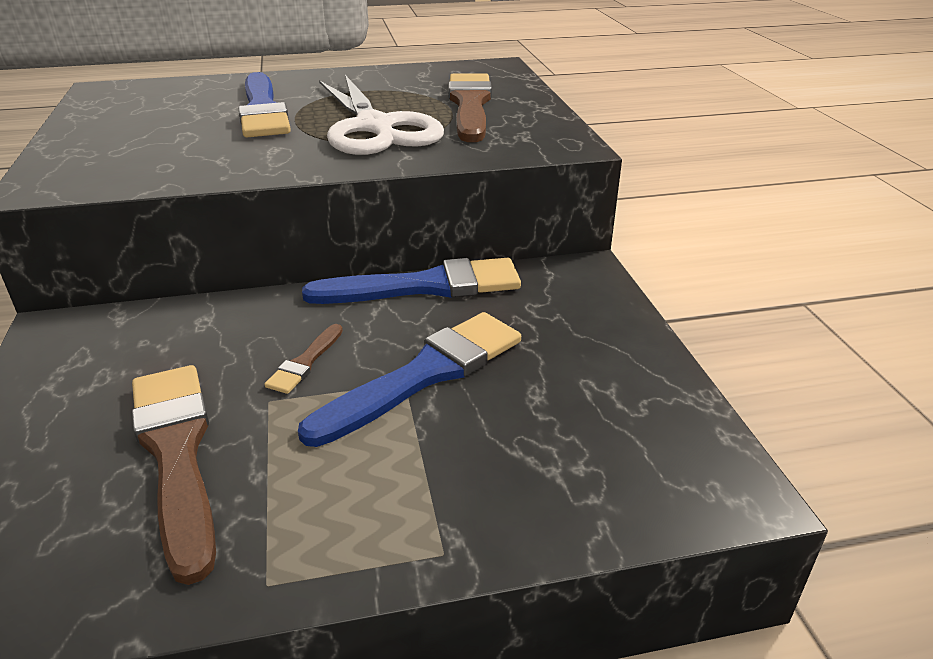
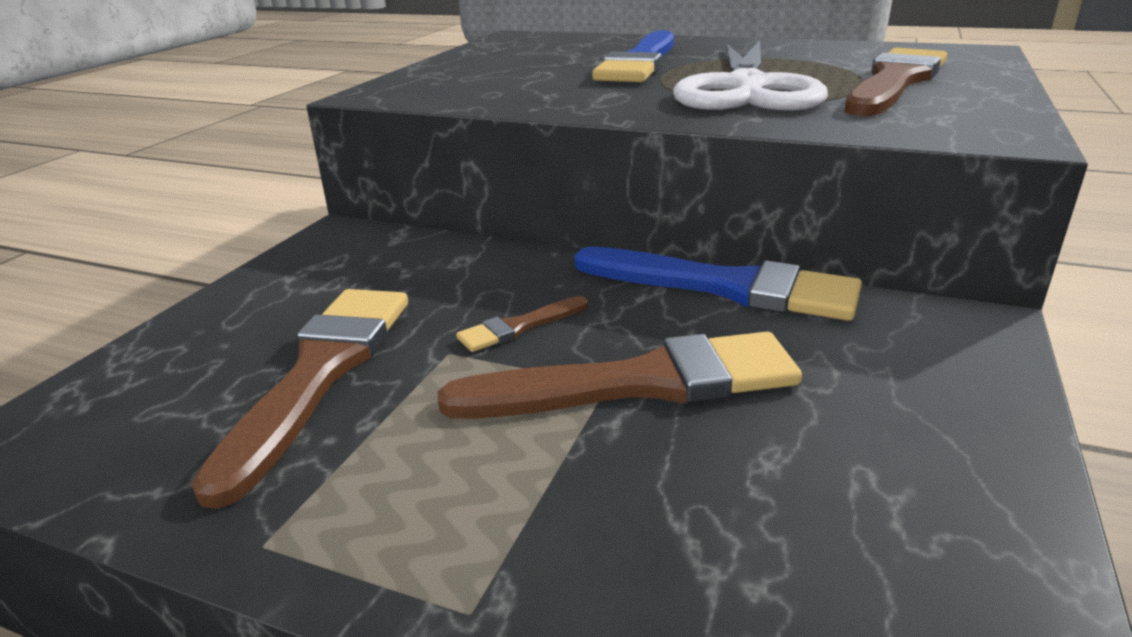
camera: 35 degrees right, 5 degrees down
(425, 374) = (640, 383): blue brush -> brown brush

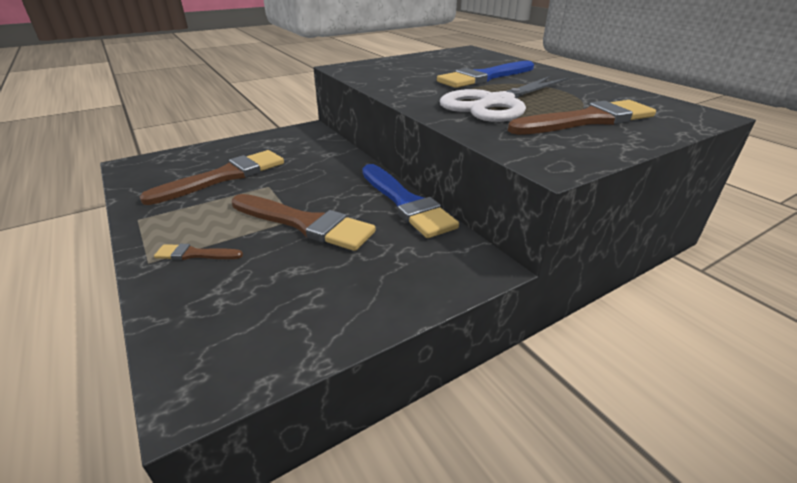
camera: 35 degrees right, 5 degrees up
(519, 327) = (304, 186): brown brush -> brown brush (195, 254)

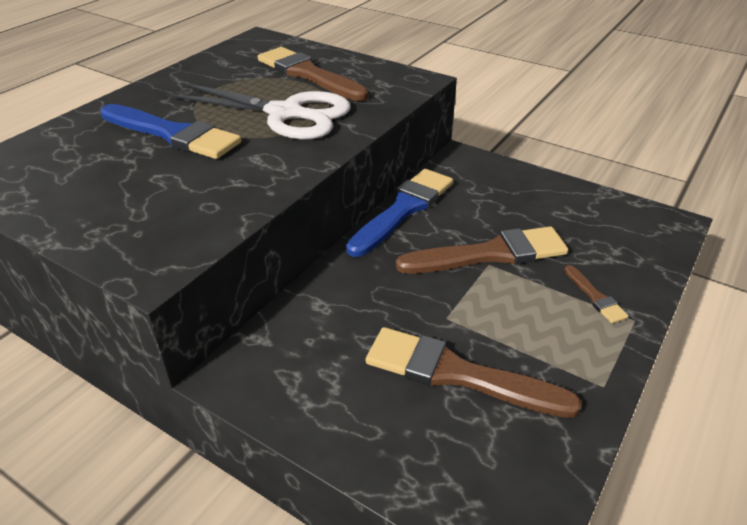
camera: 115 degrees left, 5 degrees up
(305, 224) = (490, 254): brown brush -> brown brush turned 75 degrees clockwise

